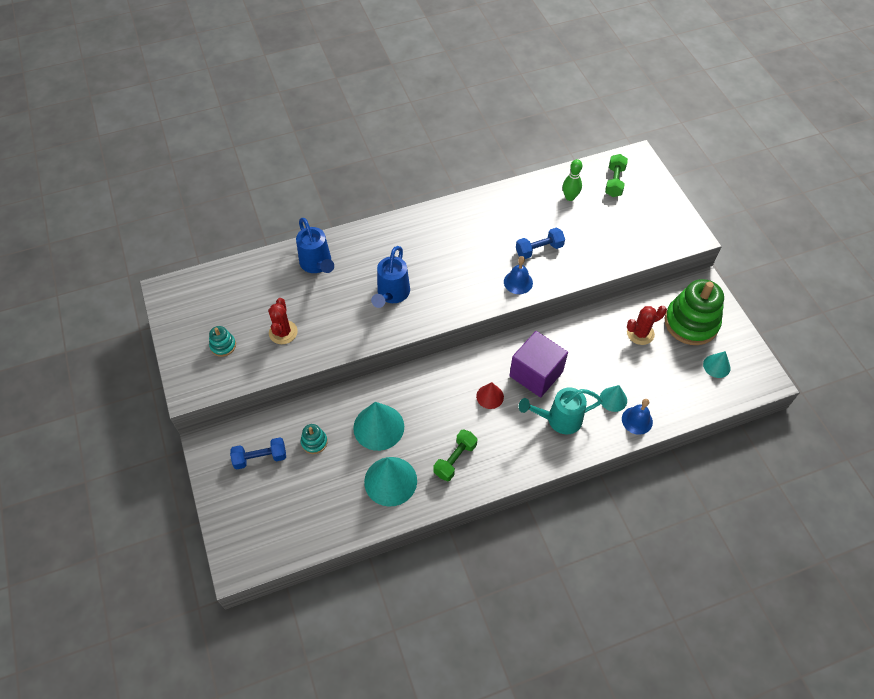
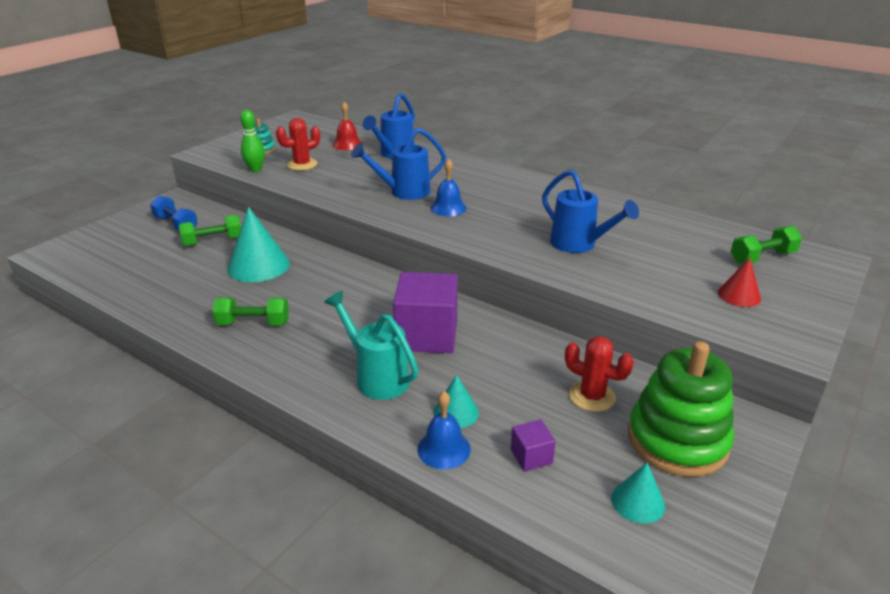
camera: 55 degrees right, 25 degrees down
(267, 283) = (347, 144): none -> red bell
(314, 442) = (213, 241): turquoise stacking toy -> green dumbbell
(390, 481) = (195, 295): turquoise cone -> none
(490, 396) = (361, 315): red cone -> red cone (739, 295)
(518, 282) = (514, 247): blue bell -> blue bell (448, 208)
(539, 249) = (578, 244): blue dumbbell -> blue watering can
(570, 197) = (684, 238): green bowling pin -> green bowling pin (255, 169)
(665, 387) = (531, 456): none -> purple cube

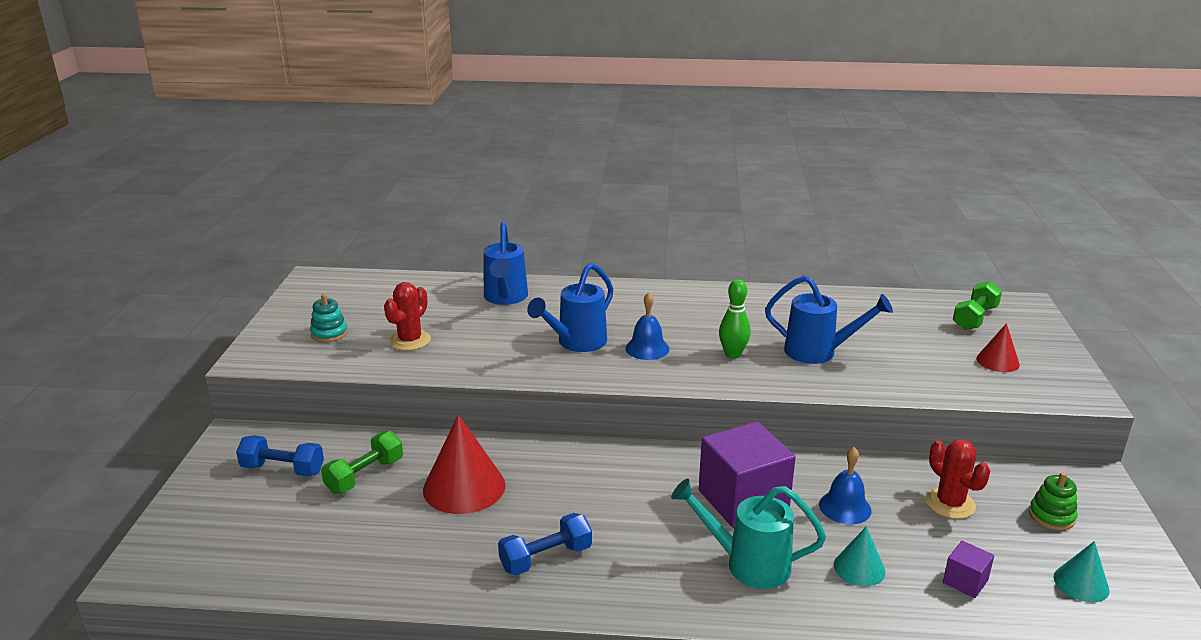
camera: 30 degrees left, 5 degrees down
(253, 323) = (546, 558): green dumbbell -> blue dumbbell
(255, 169) = (357, 363): green bowling pin -> green bowling pin (733, 354)
(258, 266) = (464, 487): turquoise cone -> red cone
(347, 144) = (431, 299): red bell -> none
(444, 449) = (889, 608): blue bell -> blue bell (845, 507)
(592, 396) = (950, 503): red cactus -> red cactus turned 60 degrees clockwise
(677, 440) = (1051, 516): green stacking toy -> green stacking toy, size x0.45

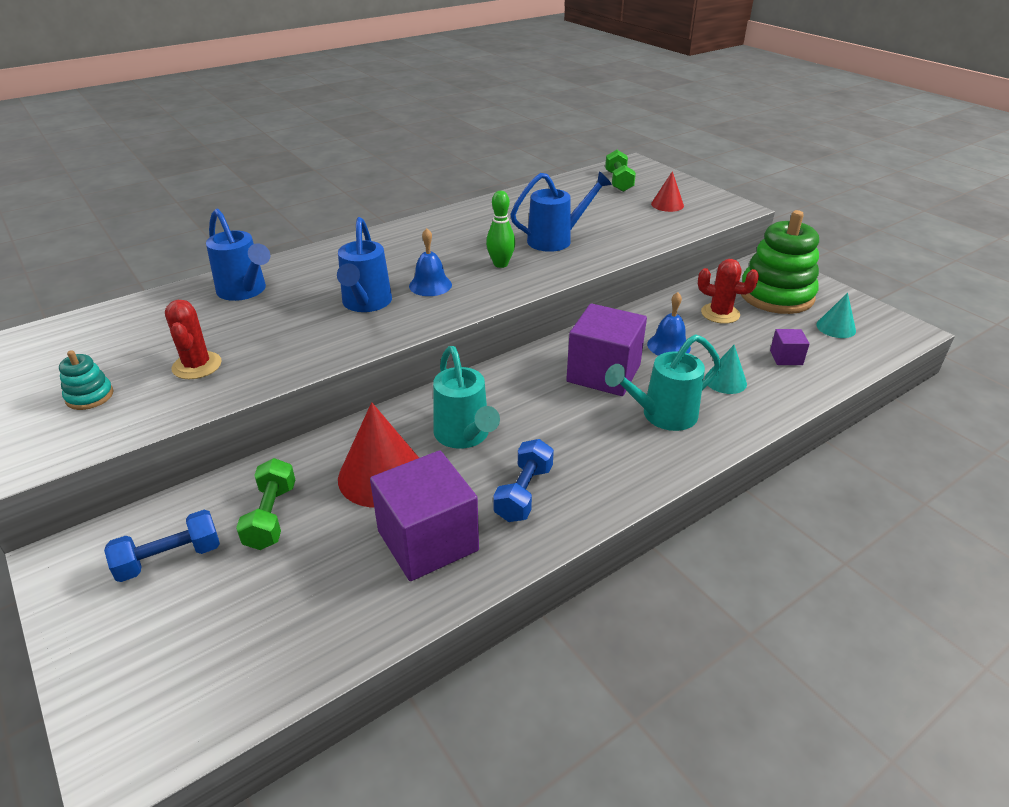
camera: 40 degrees left, 10 degrees up
(437, 550) = (427, 540): none -> purple cube
(557, 490) = (464, 436): none -> turquoise watering can
(1051, 516) = (776, 295): green stacking toy -> green stacking toy, size x2.23

